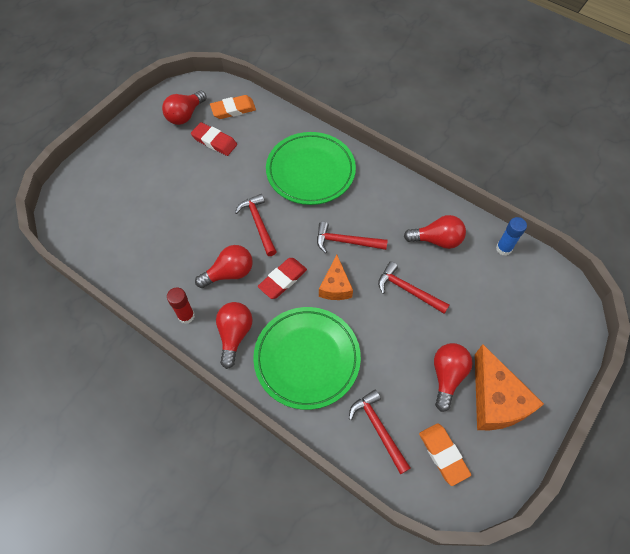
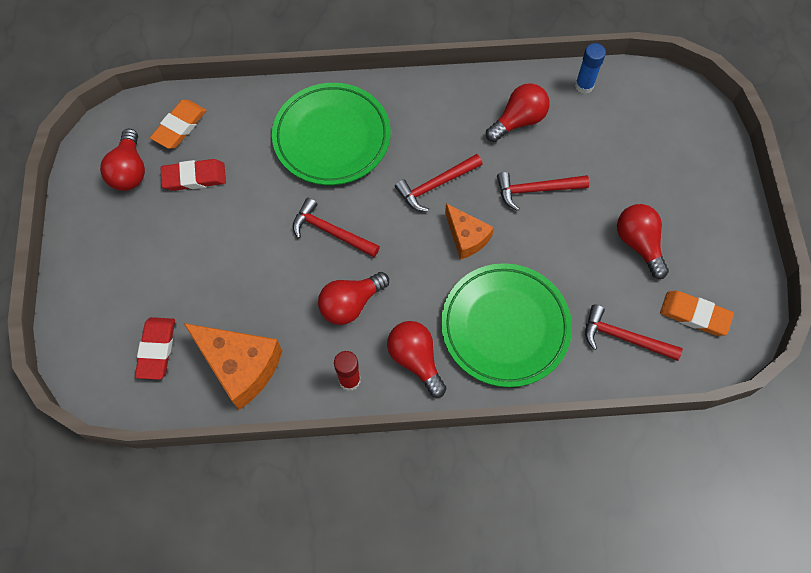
camera: 40 degrees left, 5 degrees up
(229, 273) = (351, 304): red light bulb -> red light bulb turned 150 degrees counterclockwise
(282, 280) = (410, 270): red eraser -> red eraser (157, 349)
(495, 400) = (695, 233): orange cheese -> orange cheese (240, 366)

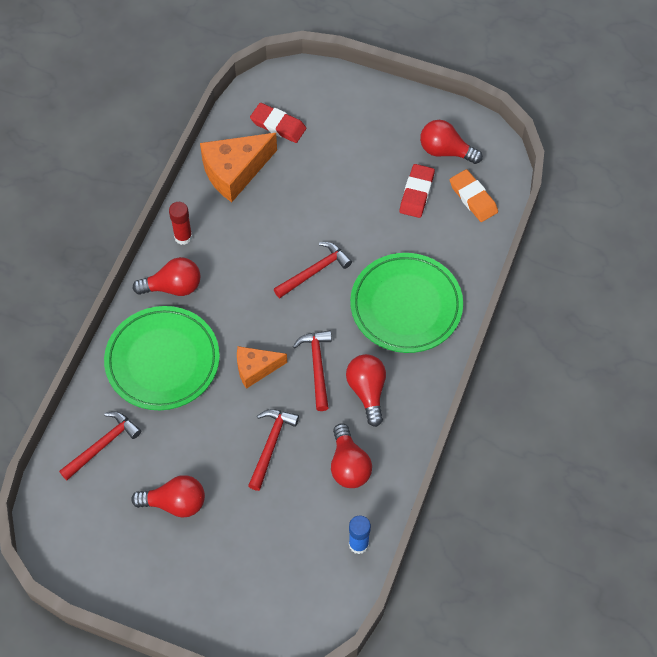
camera: 115 degrees right, 5 degrees down
(351, 304) = (243, 261): red light bulb -> red light bulb (367, 391)
(694, 314) = (89, 512): orange eraser -> none

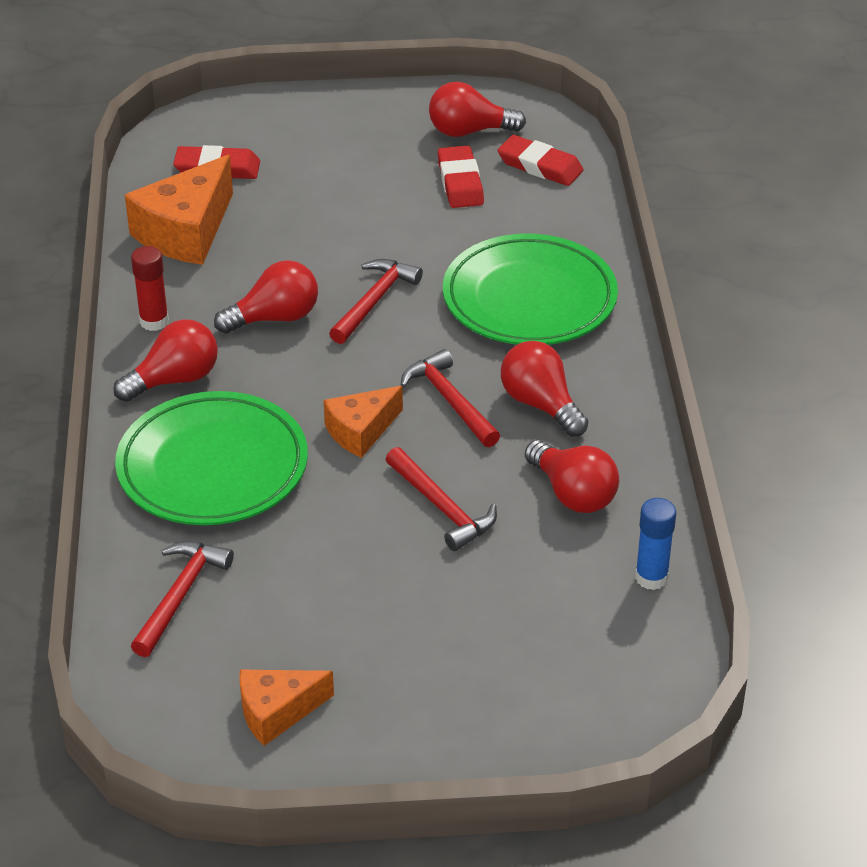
camera: 25 degrees left, 20 degrees down
(113, 546) = (277, 712): none -> orange cheese
(175, 503) = (341, 625): red light bulb -> red light bulb (275, 318)
(271, 444) = (442, 508): red hammer -> red hammer turned 150 degrees clockwise
(473, 198) = (540, 166): orange eraser -> red eraser

